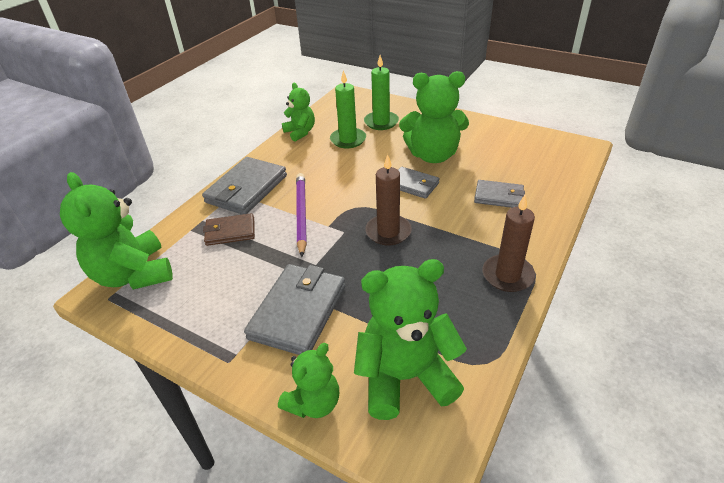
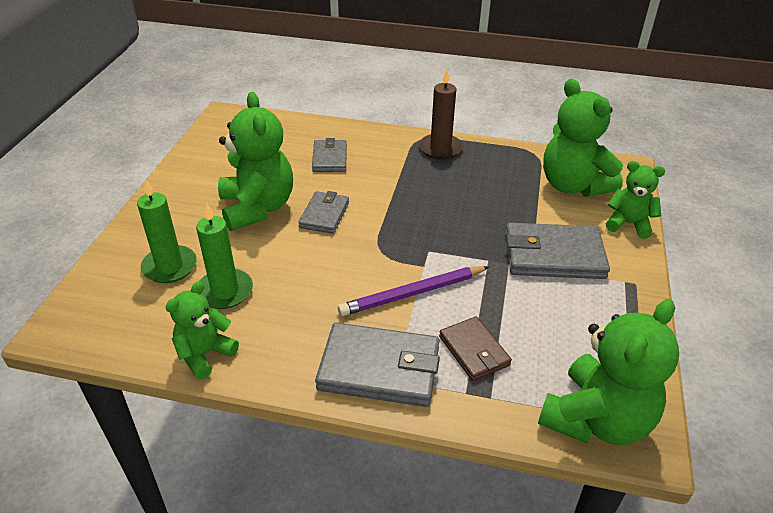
camera: 110 degrees left, 0 degrees up
(388, 232) = (414, 220): brown candle -> none

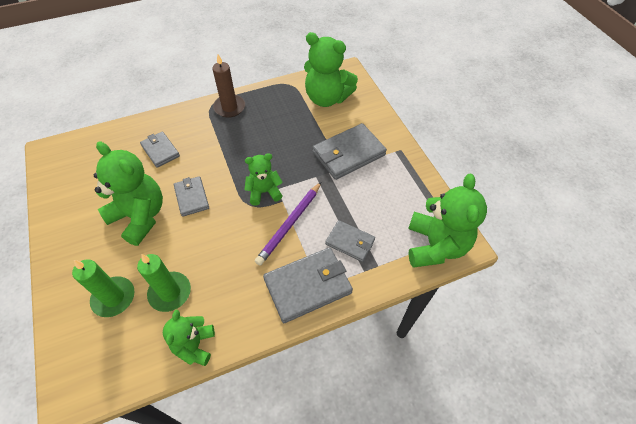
camera: 35 degrees left, 15 degrees up
(474, 351) = (350, 242): brown wallet -> grey wallet
(628, 224) = (373, 111): green teddy bear -> green teddy bear (264, 192)

